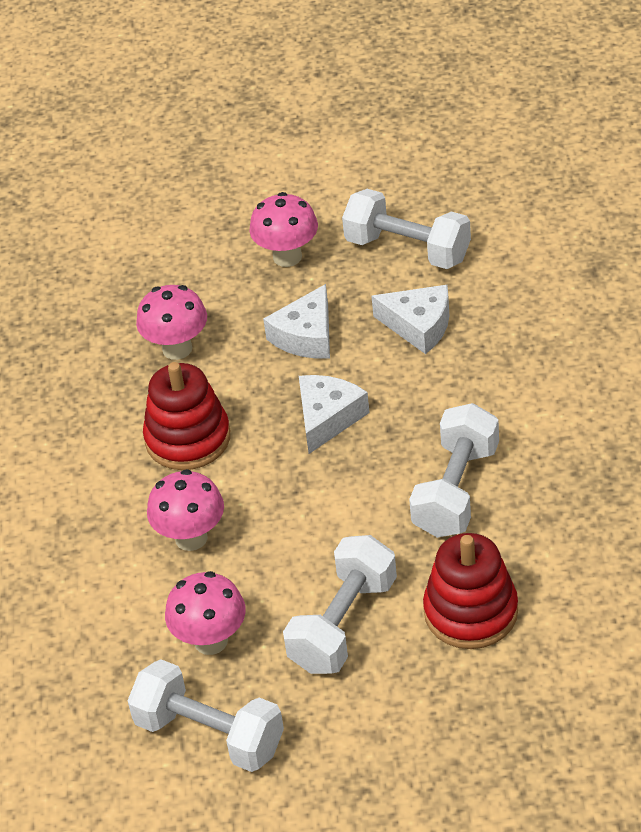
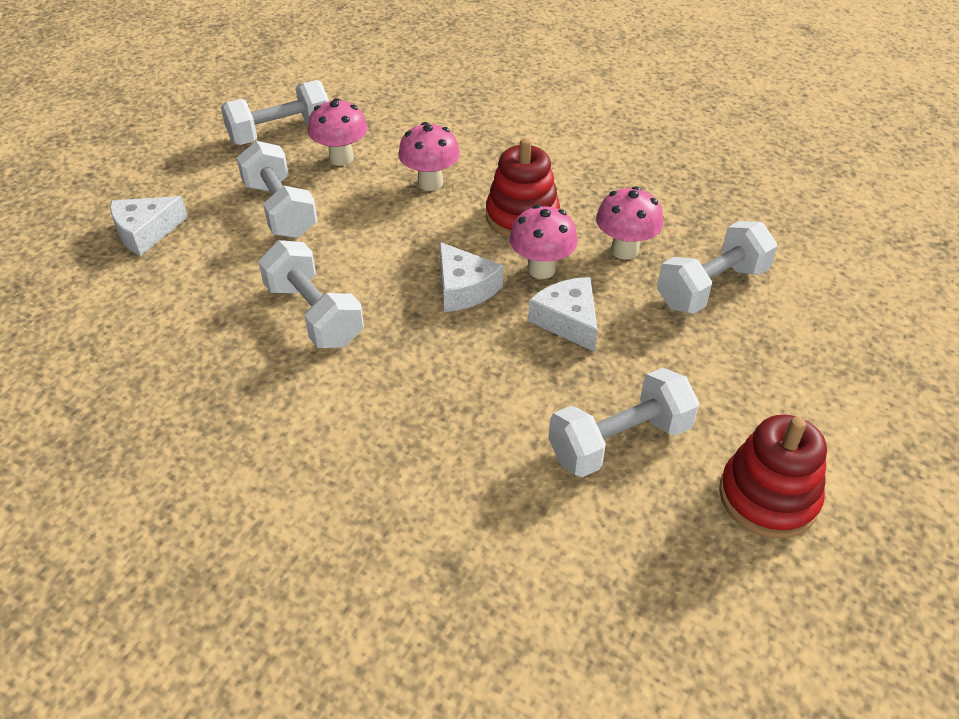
camera: 120 degrees right, 0 degrees up
(182, 278) = (711, 287): none -> white dumbbell
(287, 257) = (683, 358): pink mushroom -> pink mushroom (541, 269)
(419, 325) = (509, 392): white cheese -> white cheese (146, 232)
(471, 612) = (211, 265): red stacking toy -> red stacking toy (768, 497)

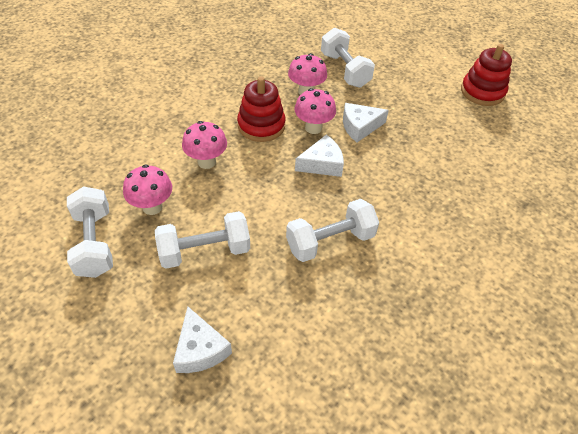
camera: 80 degrees left, 5 degrees up
(619, 442) = (448, 128): white dumbbell -> none

